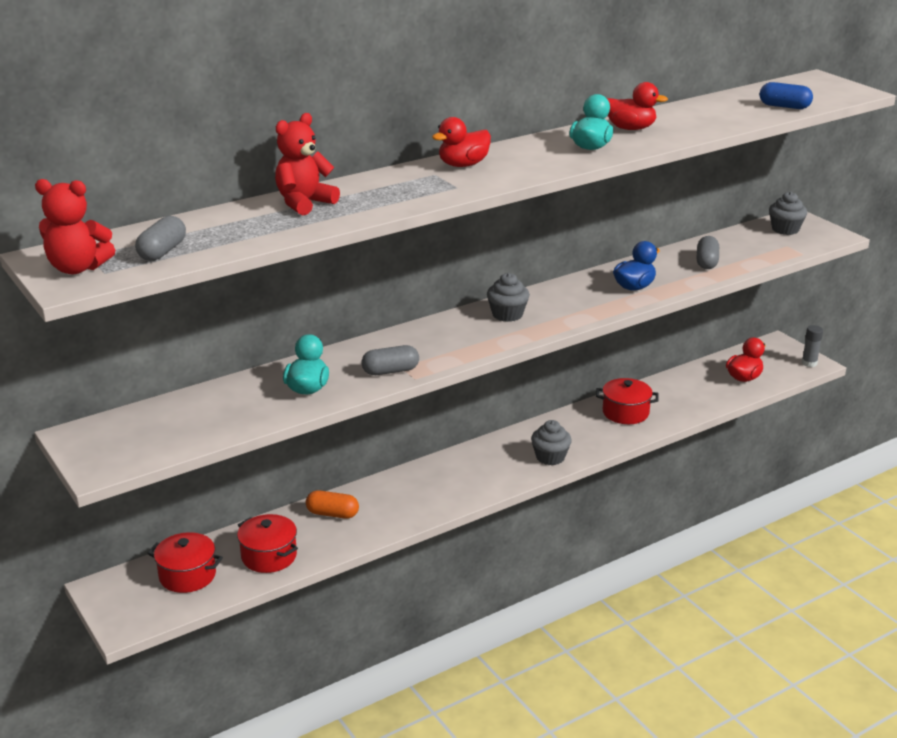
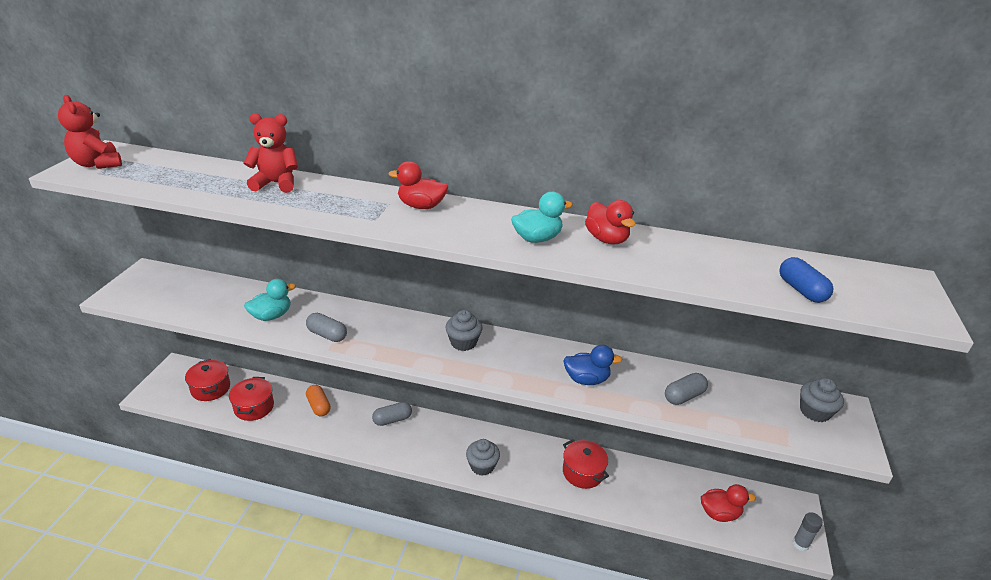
camera: 45 degrees right, 5 degrees up
(162, 251) = (146, 175): grey capsule -> grey capsule (392, 420)

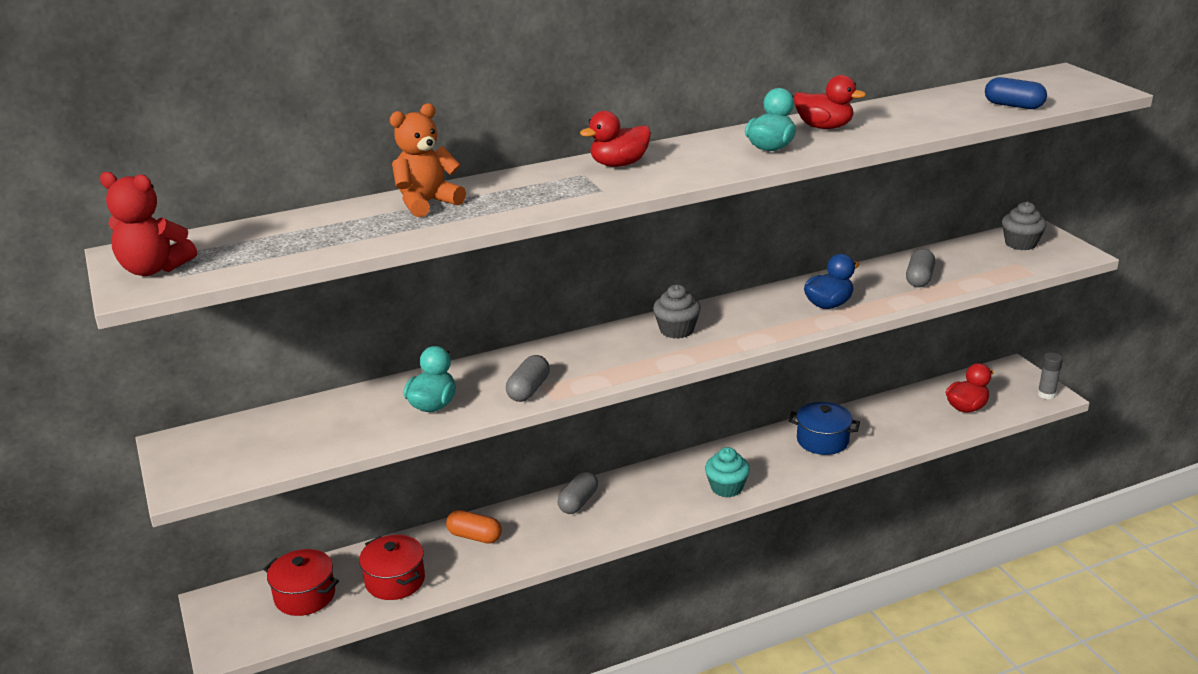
camera: 35 degrees left, 5 degrees down
(276, 183) = (427, 203): red teddy bear -> orange teddy bear
(327, 335) = (528, 390): grey capsule -> grey capsule turned 60 degrees counterclockwise
(482, 466) = (726, 488): grey cupcake -> turquoise cupcake
(583, 472) = (822, 440): red pot -> blue pot

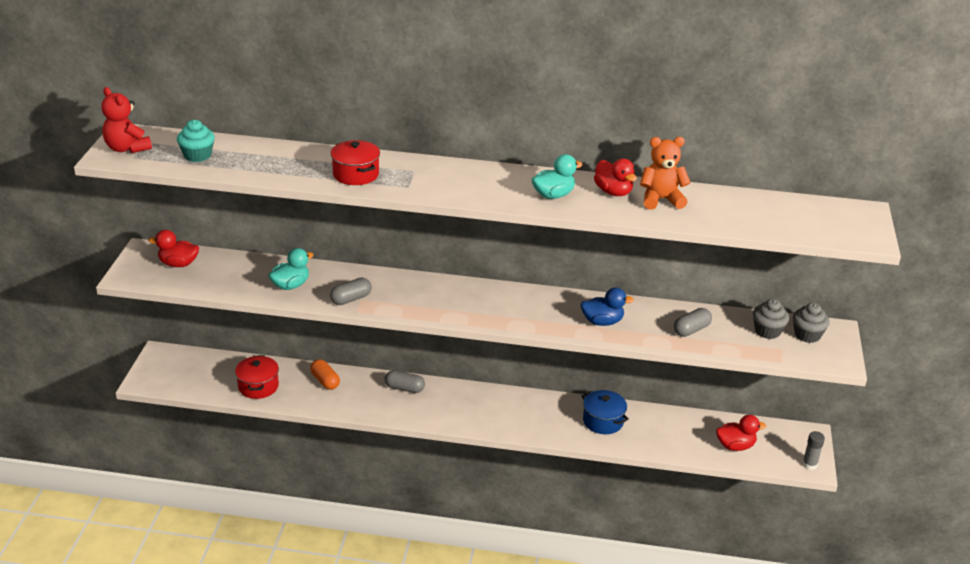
camera: 30 degrees right, 5 degrees up
(305, 596) = (206, 372): red pot -> red pot (356, 174)
(427, 203) = (304, 158): orange teddy bear -> orange teddy bear (661, 199)
(578, 502) = (404, 388): grey capsule -> grey capsule turned 45 degrees clockwise
(619, 164) = (444, 171): red duck -> red duck (178, 264)
(676, 330) = (482, 297): grey cupcake -> grey cupcake (767, 331)
(726, 488) = (503, 422): turquoise cupcake -> turquoise cupcake (197, 155)
(1013, 106) = (774, 225): blue capsule -> none

